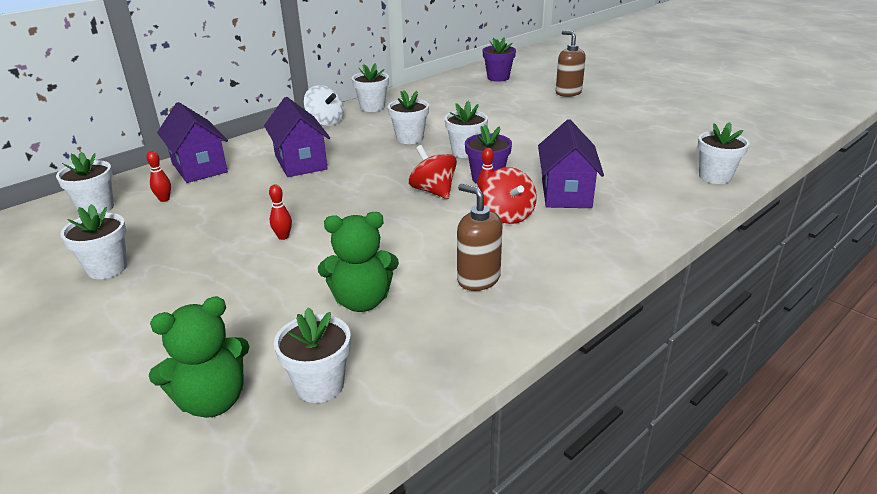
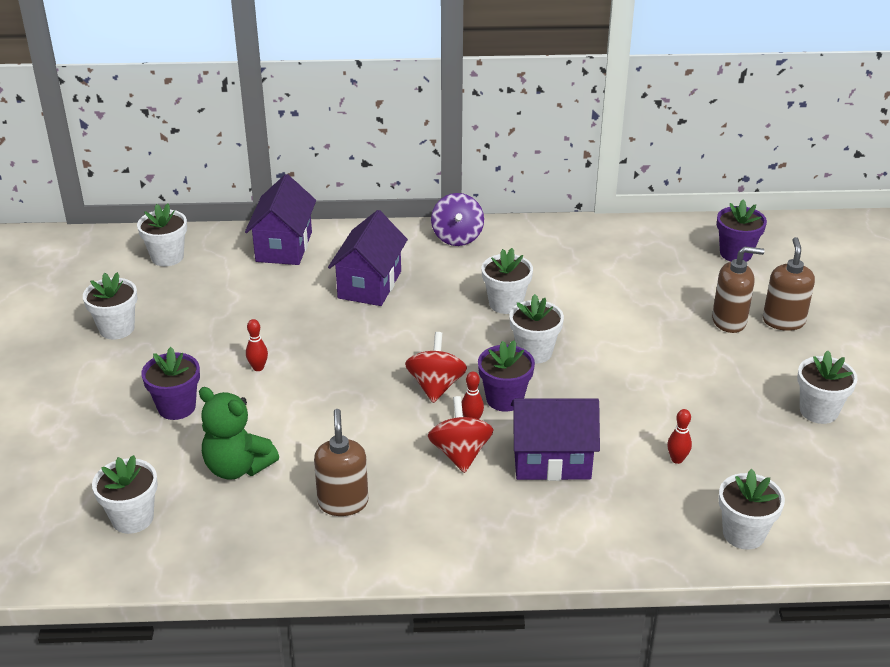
camera: 40 degrees right, 5 degrees up
(164, 199) = (221, 273): red bowling pin -> red bowling pin (677, 459)
(212, 400) = (66, 486): green teddy bear -> none
(246, 291) = (176, 407): none -> purple flower pot
(325, 122) = (457, 237): white spinning top -> purple spinning top
(372, 107) = (529, 237): white flower pot -> white flower pot (818, 411)
(508, 215) = (460, 453): red spinning top -> red spinning top turned 150 degrees clockwise
(544, 102) = (729, 321): none -> brown soap dispenser
(566, 193) = (551, 460): purple house -> purple house turned 45 degrees clockwise

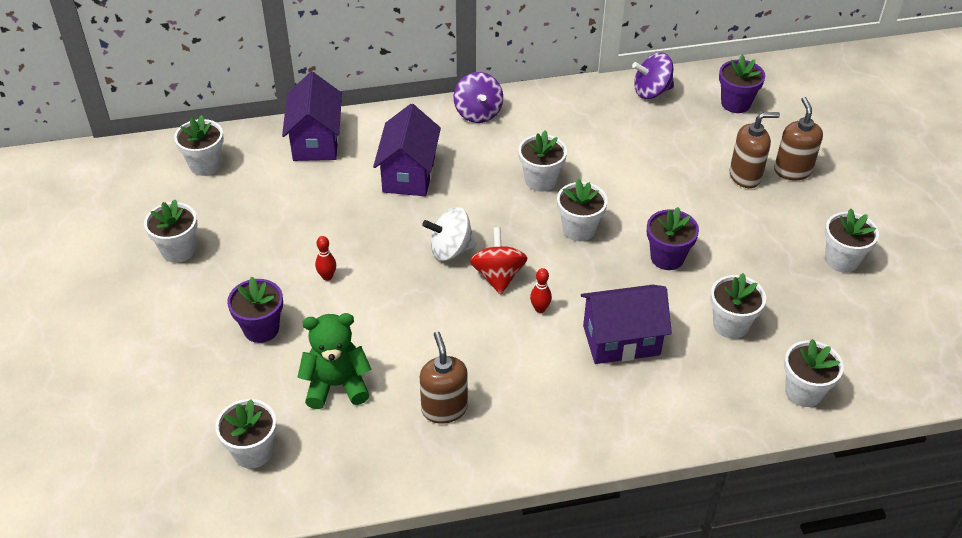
camera: 10 degrees left, 10 degrees up
(237, 467) = (336, 385): green teddy bear -> green teddy bear turned 150 degrees clockwise
(393, 357) = (450, 249): none -> white spinning top
(460, 453) = (537, 344): red spinning top -> none
(504, 399) = (564, 282): purple flower pot -> purple flower pot (667, 257)
(646, 234) = (651, 91): none -> purple spinning top
(677, 459) = (730, 325): red bowling pin -> white flower pot

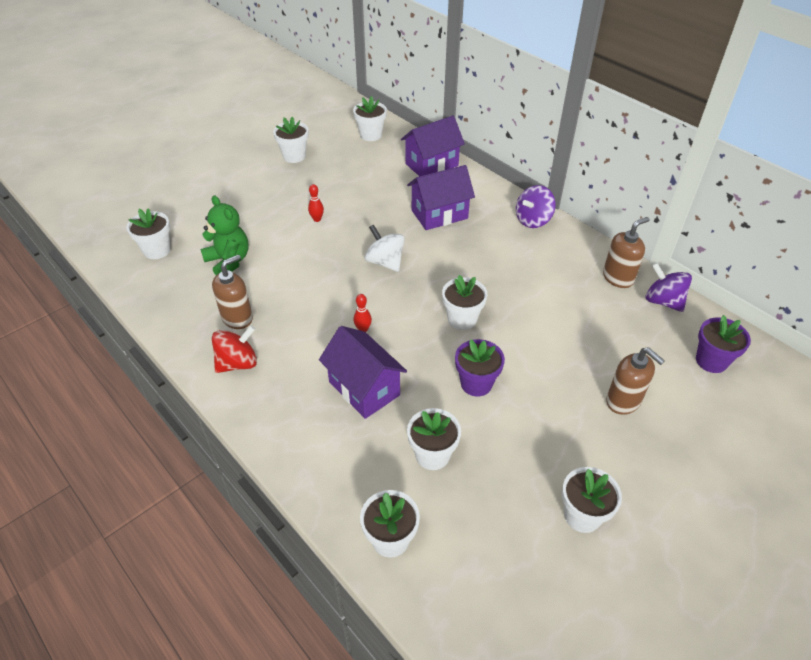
camera: 60 degrees right, 0 degrees up
(261, 329) = (254, 212): purple flower pot -> none
(498, 276) = (378, 295): red spinning top -> red spinning top (238, 363)
(540, 180) = (494, 278): white flower pot -> none
(792, 170) = (666, 434): brown soap dispenser -> brown soap dispenser (618, 278)

